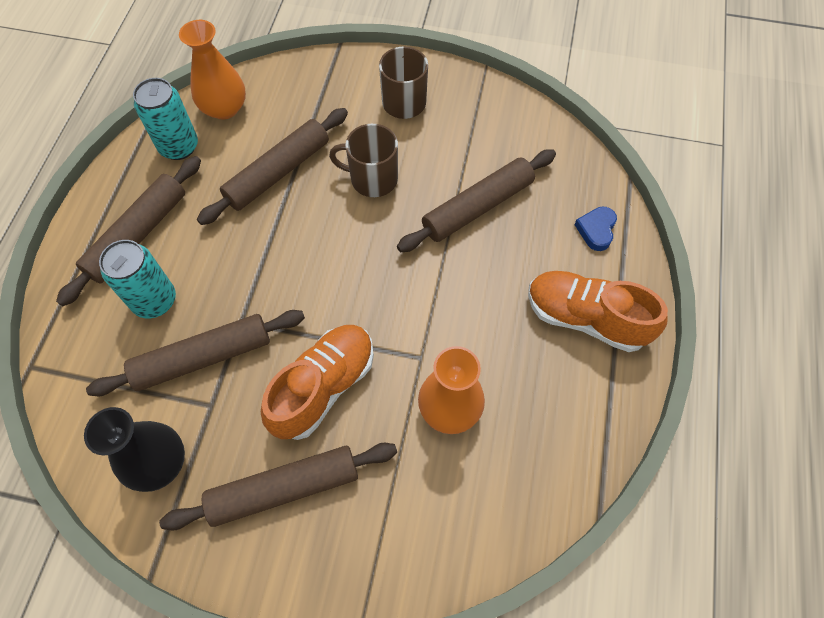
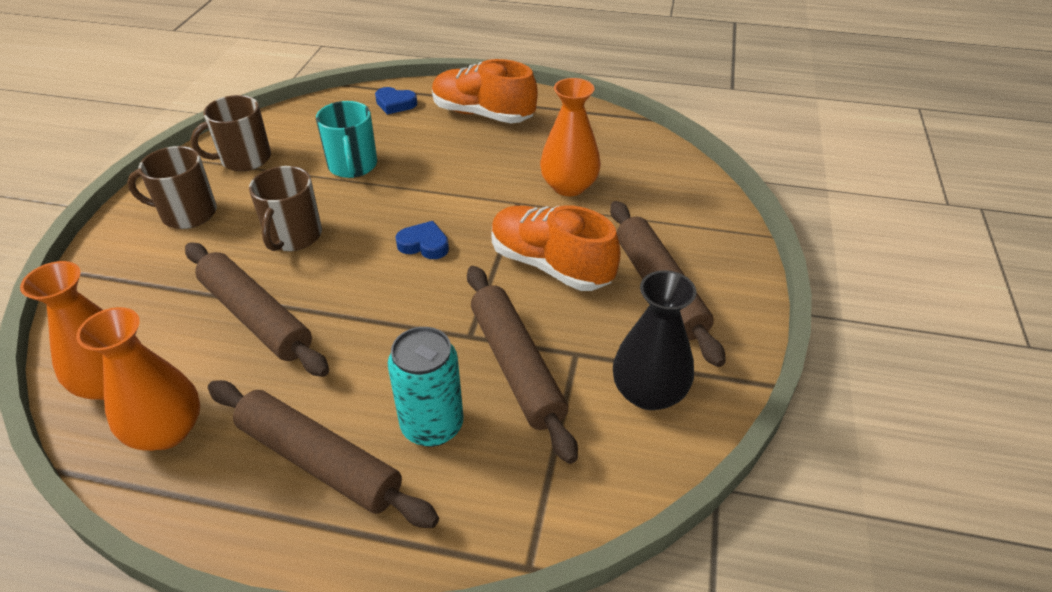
camera: 90 degrees left, 20 degrees down
(179, 147) = (167, 431): turquoise can -> orange vase
(358, 278) = (424, 244): none -> blue heart
(477, 207) = (352, 166): brown rolling pin -> turquoise mug
(484, 122) = (244, 159): none -> brown mug
(585, 318) = (482, 114): orange shoe -> orange shoe turned 90 degrees clockwise

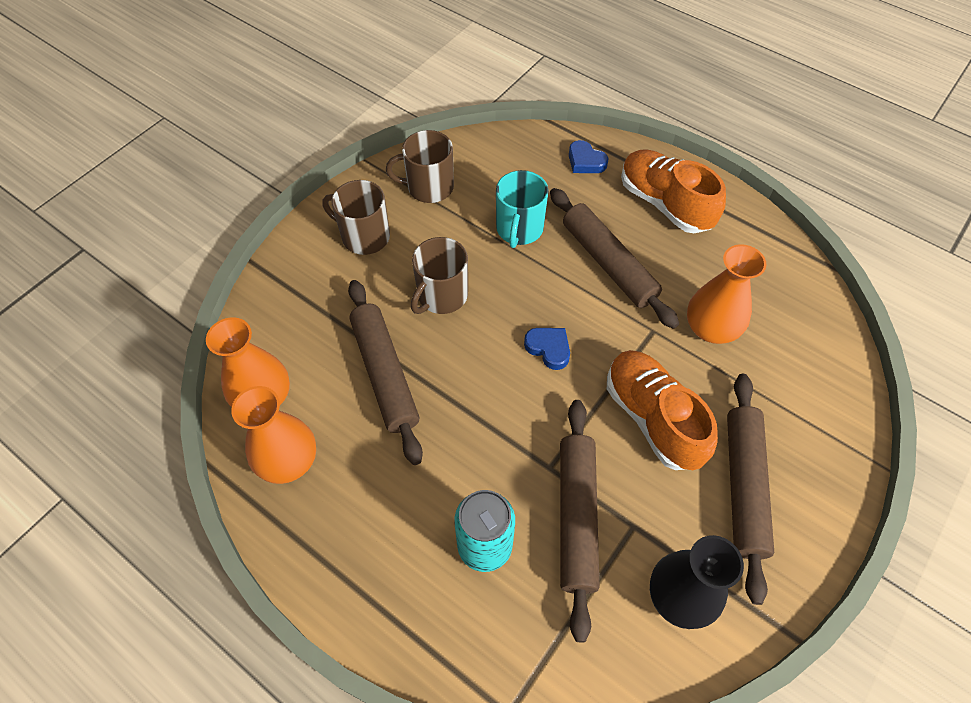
camera: 25 degrees right, 15 degrees up
(320, 461) = (388, 540): brown rolling pin -> brown rolling pin (608, 263)

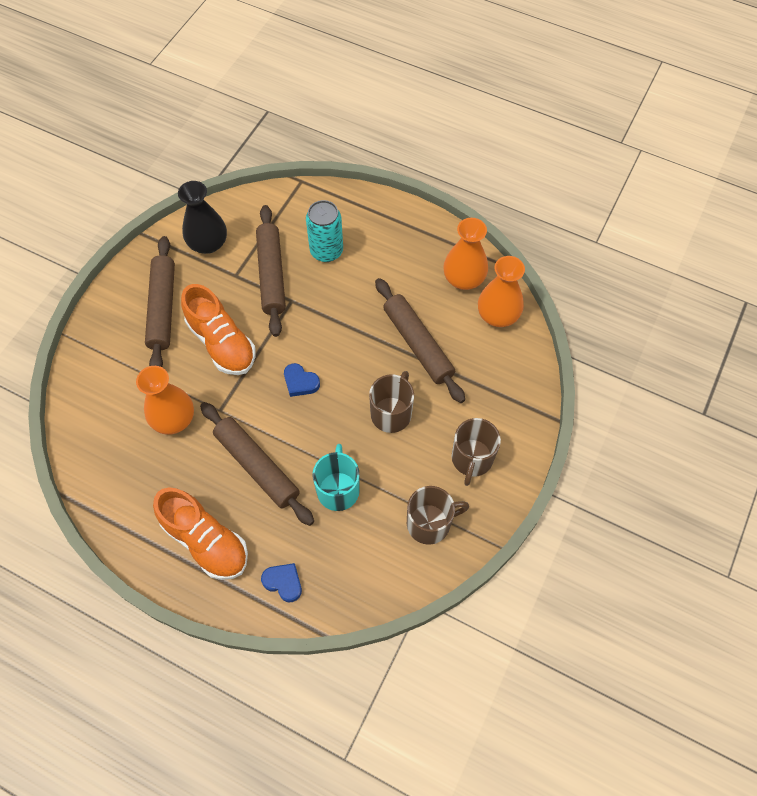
camera: 170 degrees right, 5 degrees up
(364, 236) = (471, 459): brown mug -> brown mug turned 90 degrees clockwise

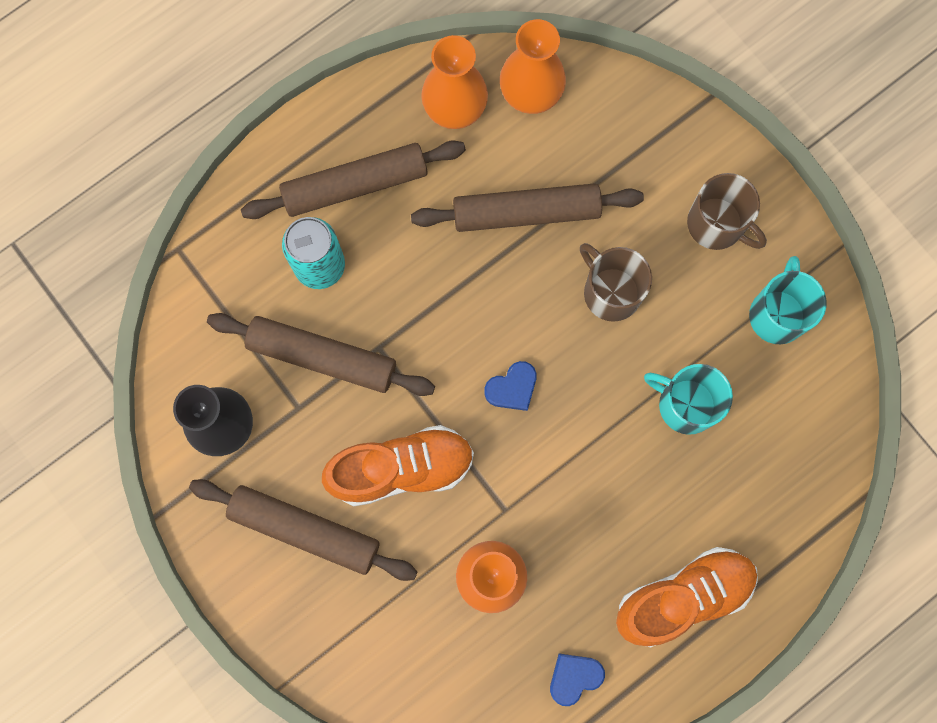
camera: 65 degrees left, 15 degrees up
(257, 466) = (609, 493): brown rolling pin -> brown rolling pin (355, 185)
(283, 582) = (778, 521): blue heart -> blue heart (574, 677)
(430, 523) = (777, 314): brown mug -> turquoise mug

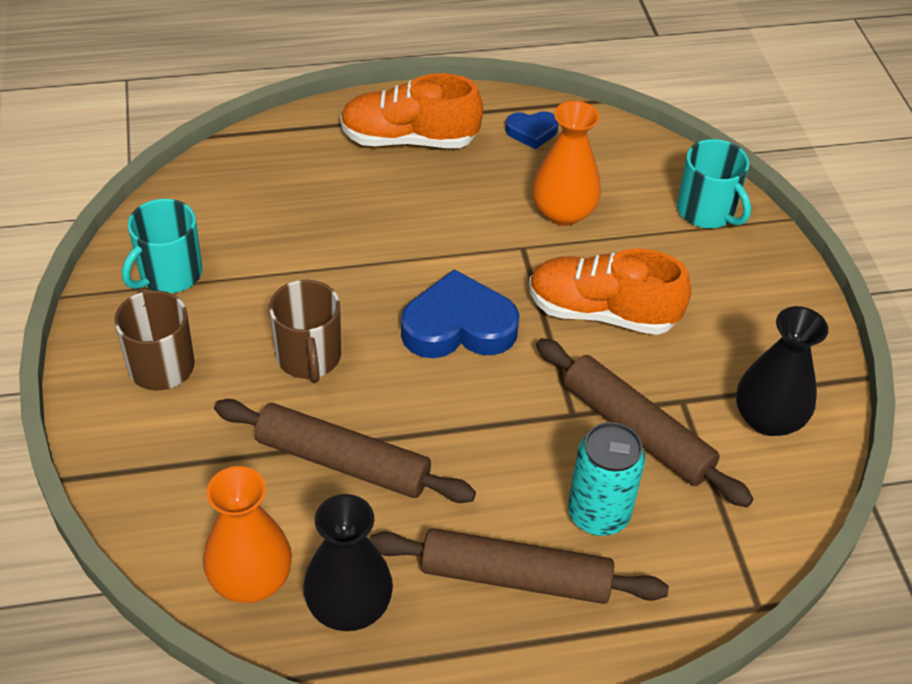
camera: 155 degrees left, 30 degrees down
(304, 530) = (719, 307): brown rolling pin -> none
(455, 107) = (349, 606): orange vase -> black vase
(512, 388) = (458, 326): blue heart -> blue heart, size x1.91
(685, 404) = (307, 249): turquoise mug -> turquoise mug (706, 211)

